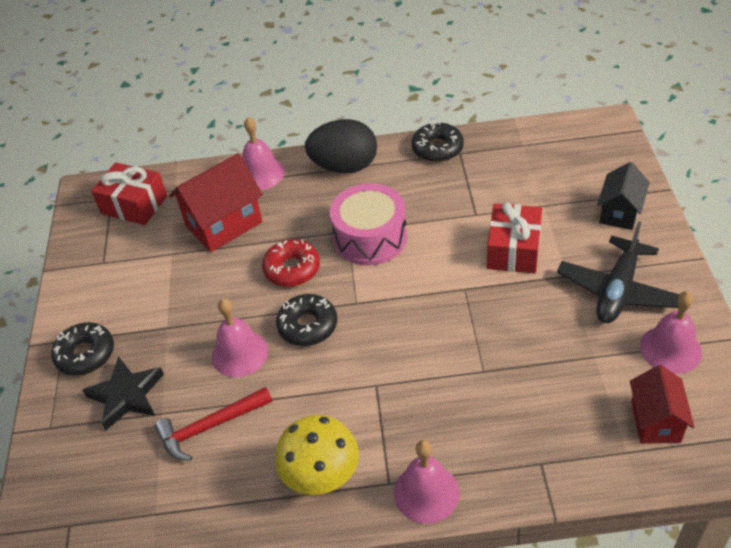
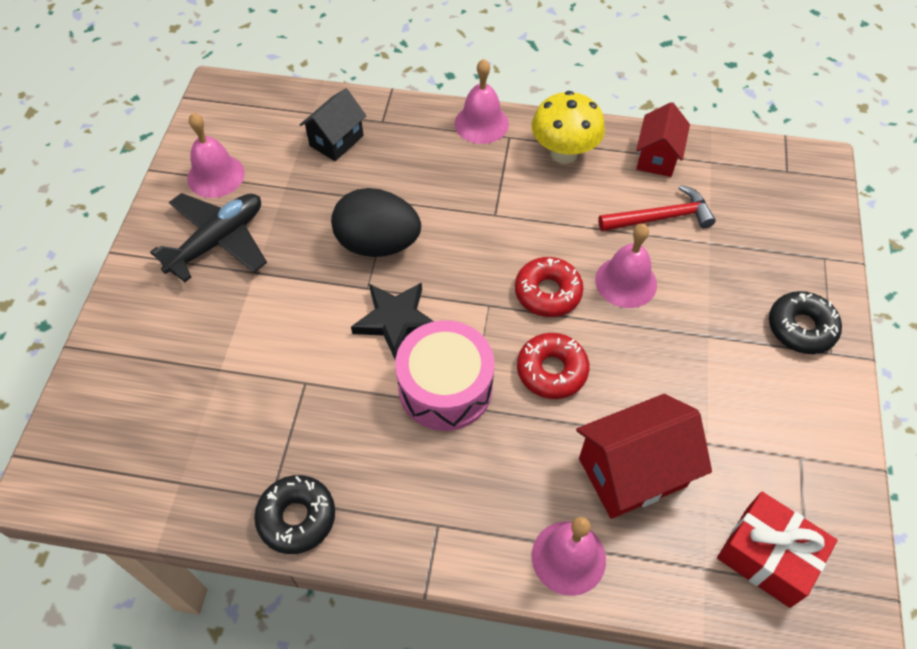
camera: 170 degrees left, 10 degrees up
(126, 395) = (747, 269): black star -> black star (395, 321)
(308, 326) = (547, 292): black donut -> red donut
(344, 166) = (441, 527): black egg -> black egg (378, 244)
(513, 250) = (290, 318): red gift -> none
(619, 212) = (144, 331): black house -> black house (336, 141)
(655, 421) = (273, 126): red house -> red house (657, 157)

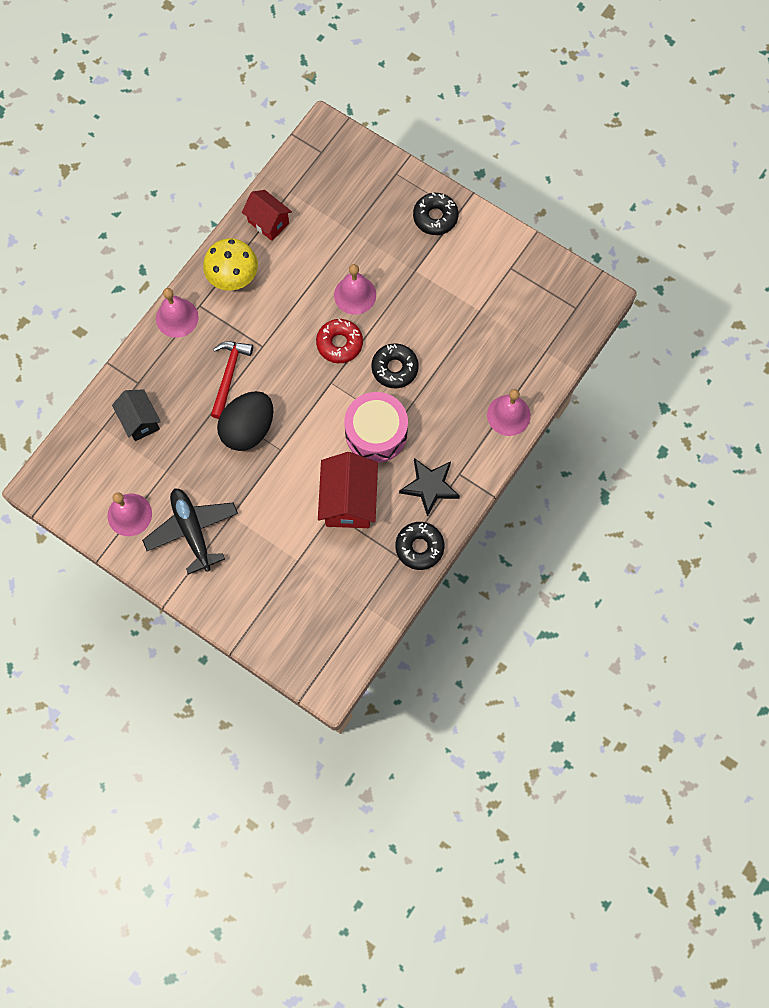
camera: 65 degrees left, 15 degrees up
(395, 321) = (314, 442): black star -> black star (430, 486)
(552, 371) = (394, 368): red donut -> black donut
(632, 472) = (477, 358): red house -> red house (349, 501)
(660, 217) = (318, 248): red hammer -> red hammer (229, 375)
(767, 556) = (553, 317): red gift -> none

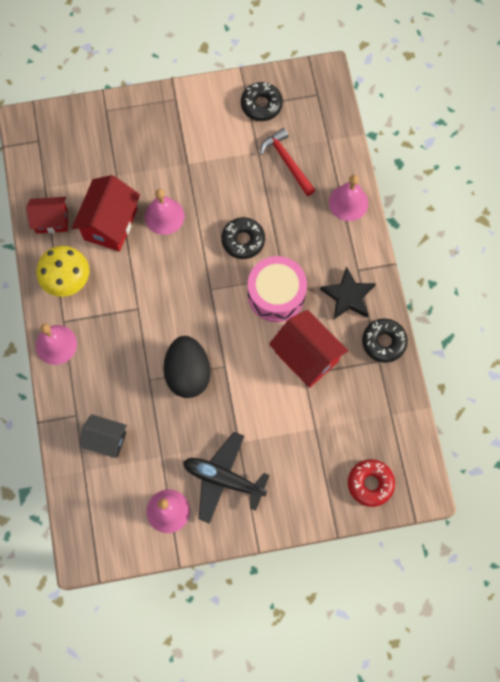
camera: 45 degrees left, 0 degrees up
(229, 375) = (135, 349): red hammer -> red hammer (287, 162)
(308, 264) = (110, 224): none -> red house
(339, 344) = (189, 258): red donut -> red donut (370, 484)
(435, 217) = (163, 116): black donut -> black donut (261, 105)

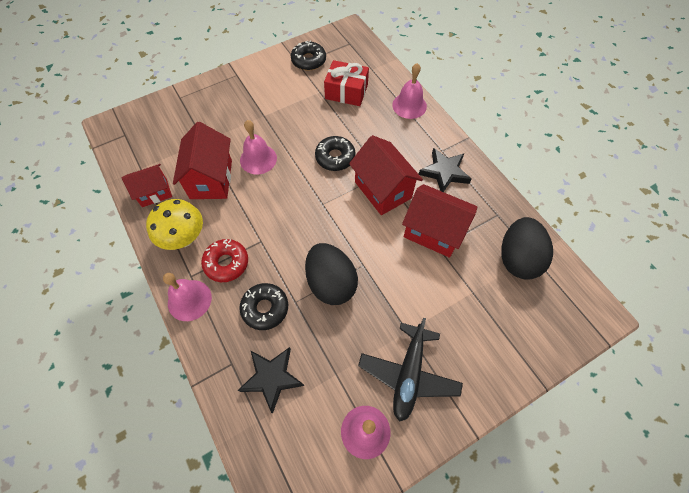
camera: 20 degrees left, 10 degrees down
(106, 440) = (272, 378): black house -> black star
(223, 479) = (408, 374): black plane -> black plane turned 75 degrees counterclockwise
(276, 294) = (383, 190): pink drum -> red house
(287, 162) = (346, 92): red hammer -> red gift
(370, 484) = (550, 325): red donut -> red donut (226, 263)
(374, 412) = (517, 258): none -> black egg
(383, 342) = (493, 198): black donut -> black donut (265, 308)

